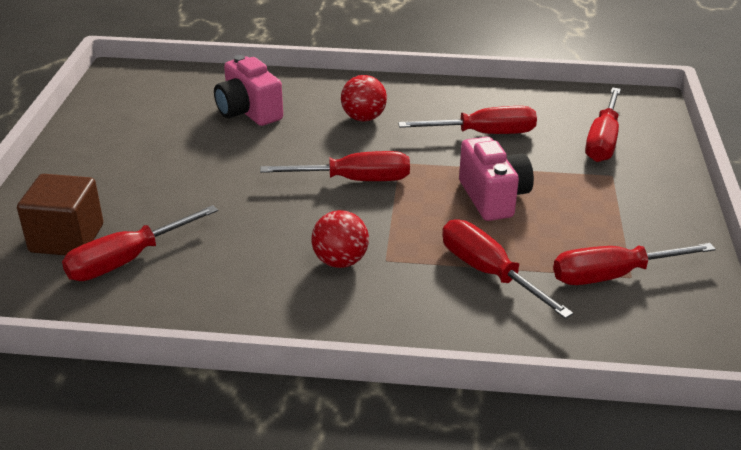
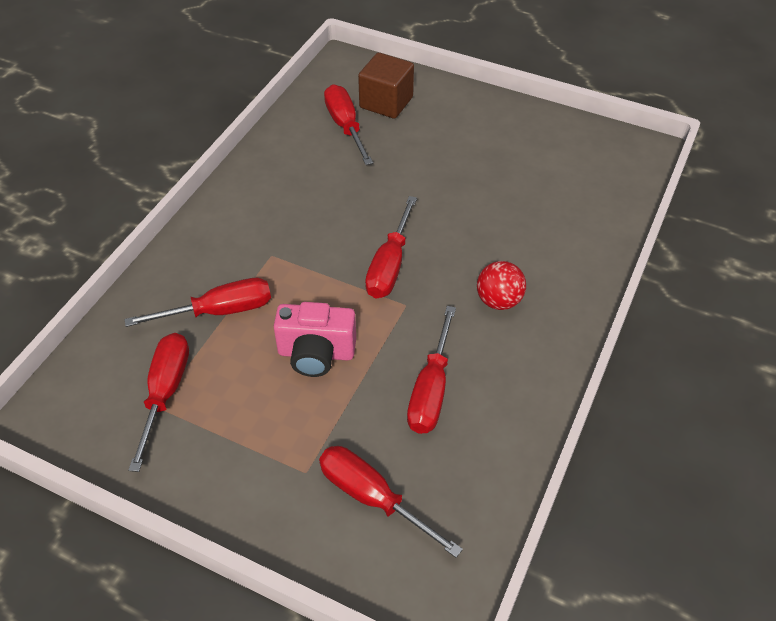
camera: 110 degrees right, 15 degrees up
(248, 112) = (538, 221): pink camera -> none
(340, 261) = (284, 229): red ball -> none

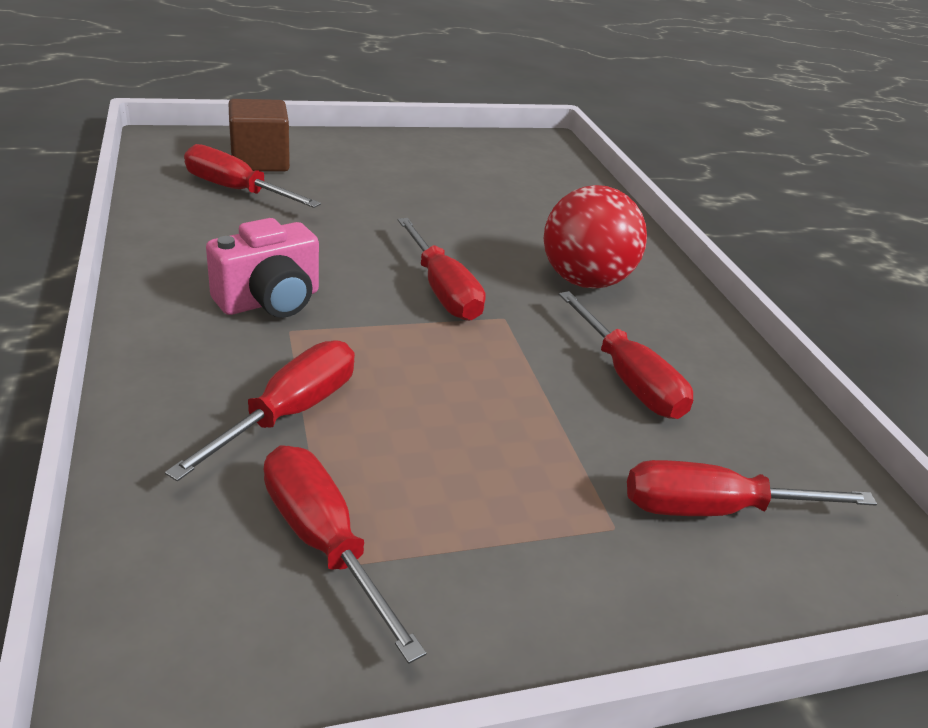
camera: 45 degrees left, 15 degrees down
(316, 353) = (469, 402): pink camera -> pink camera (270, 301)
(498, 301) = (584, 281): red ball -> red ball, size x1.64

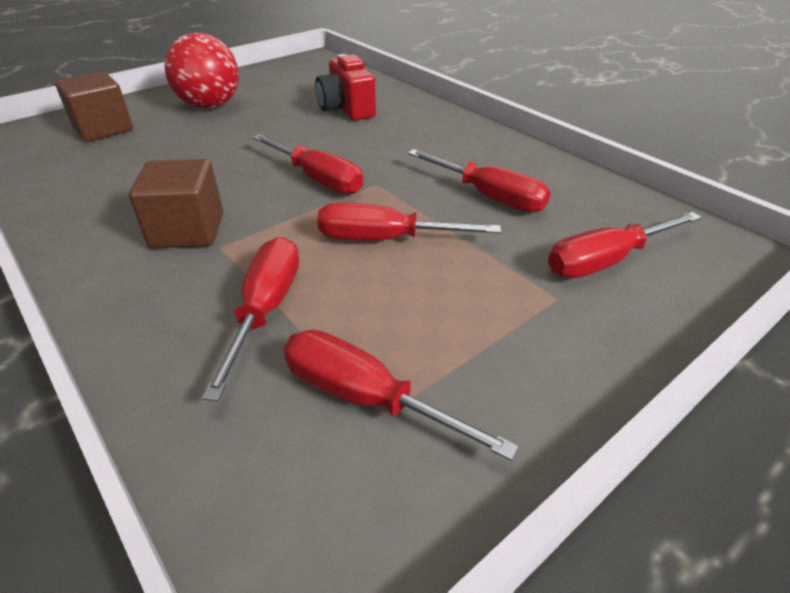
camera: 20 degrees left, 5 degrees up
(237, 190) = (98, 156): red screwdriver -> red screwdriver (386, 239)
(270, 301) = (188, 230): pink camera -> brown cube
(536, 217) = (346, 109): none -> red camera
(584, 281) = (411, 141): red ball -> red ball (210, 106)

